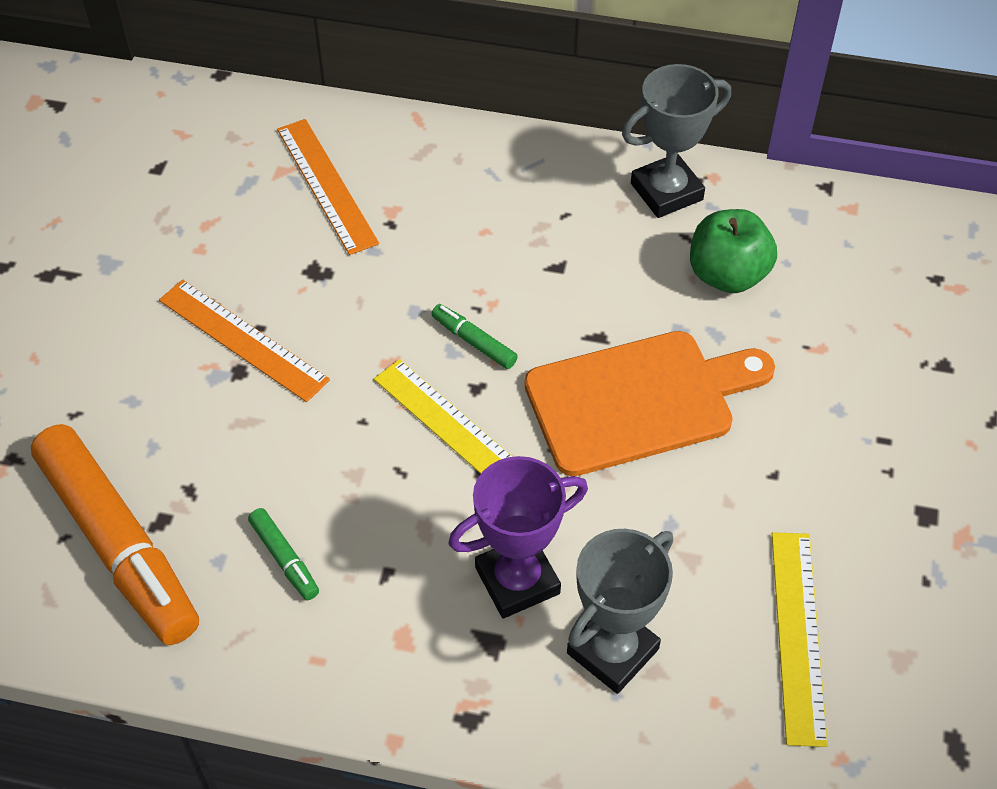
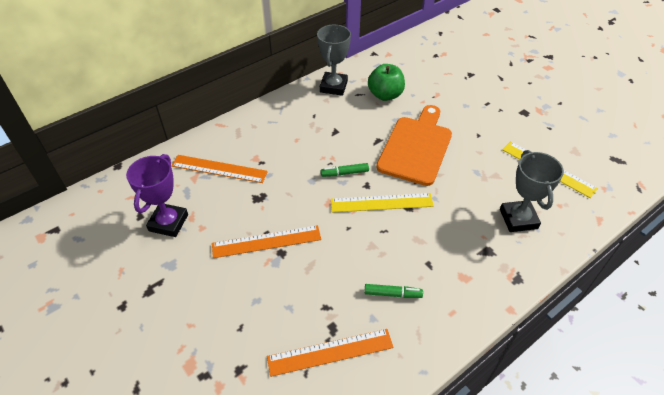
camera: 50 degrees left, 5 degrees down
(118, 544) = (330, 352): orange marker -> orange ruler
(517, 580) = (466, 227): purple trophy -> purple trophy (168, 223)

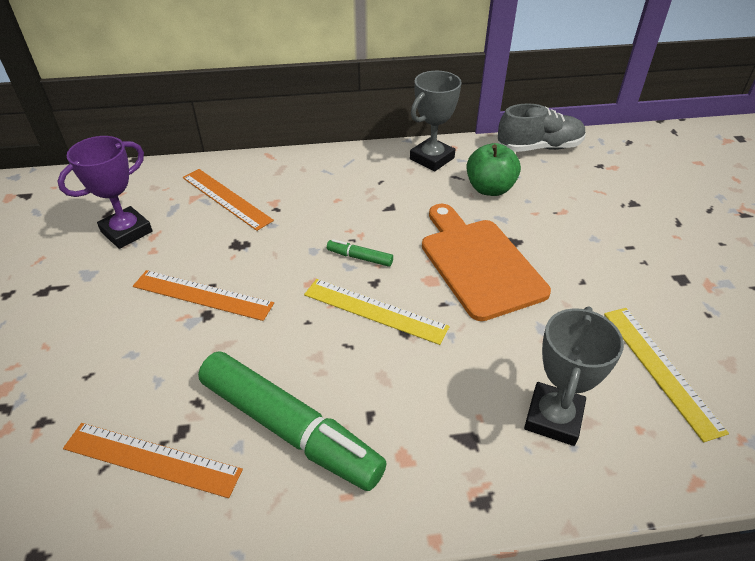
camera: 30 degrees right, 5 degrees down
(392, 55) = (539, 147): none -> grey shoe
(392, 294) = (289, 429): green marker -> green marker, size x2.44
(416, 147) = (479, 263): orange cutting board -> orange cutting board turned 75 degrees counterclockwise

